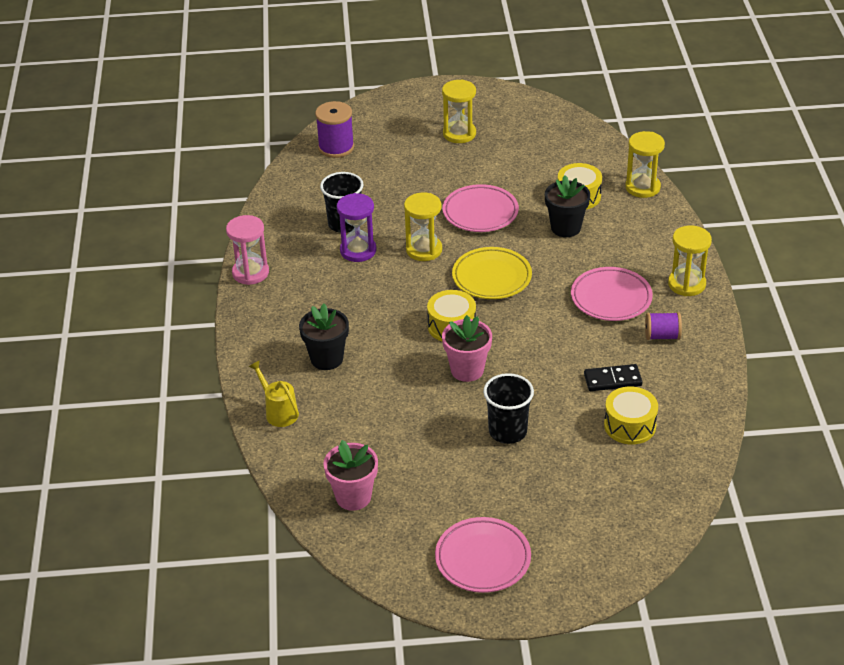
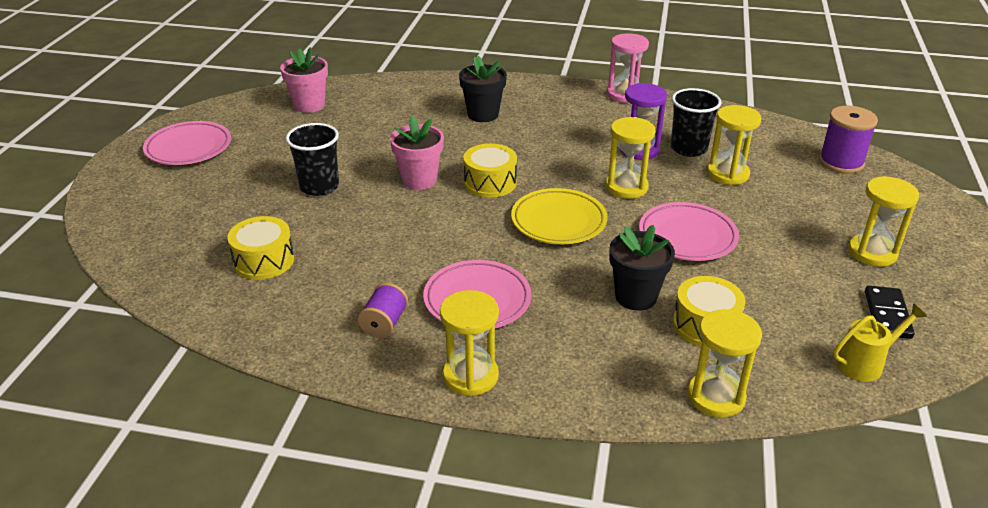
camera: 105 degrees right, 5 degrees down
(278, 412) = (431, 88): yellow watering can -> yellow watering can (865, 363)
(379, 200) = (728, 174): none -> yellow hourglass
(612, 380) = (339, 266): black domino -> black domino (887, 314)

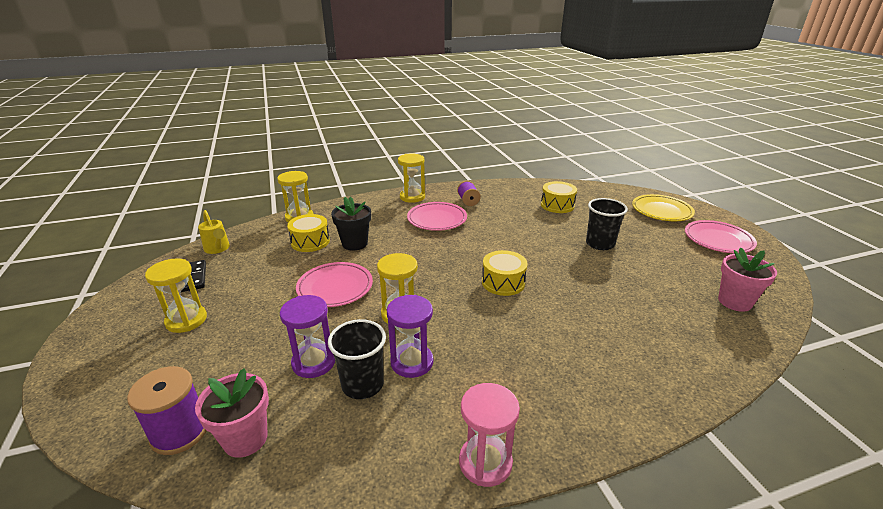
camera: 150 degrees right, 5 degrees down
(419, 180) = (550, 268): pink flower pot -> pink flower pot (245, 439)
(483, 114) = (593, 351): black flower pot -> none
(558, 221) = (430, 270): yellow plate -> yellow plate (661, 211)
(728, 174) = (313, 362): yellow hourglass -> purple hourglass
(865, 363) = (218, 249): yellow watering can -> yellow watering can turned 75 degrees counterclockwise

